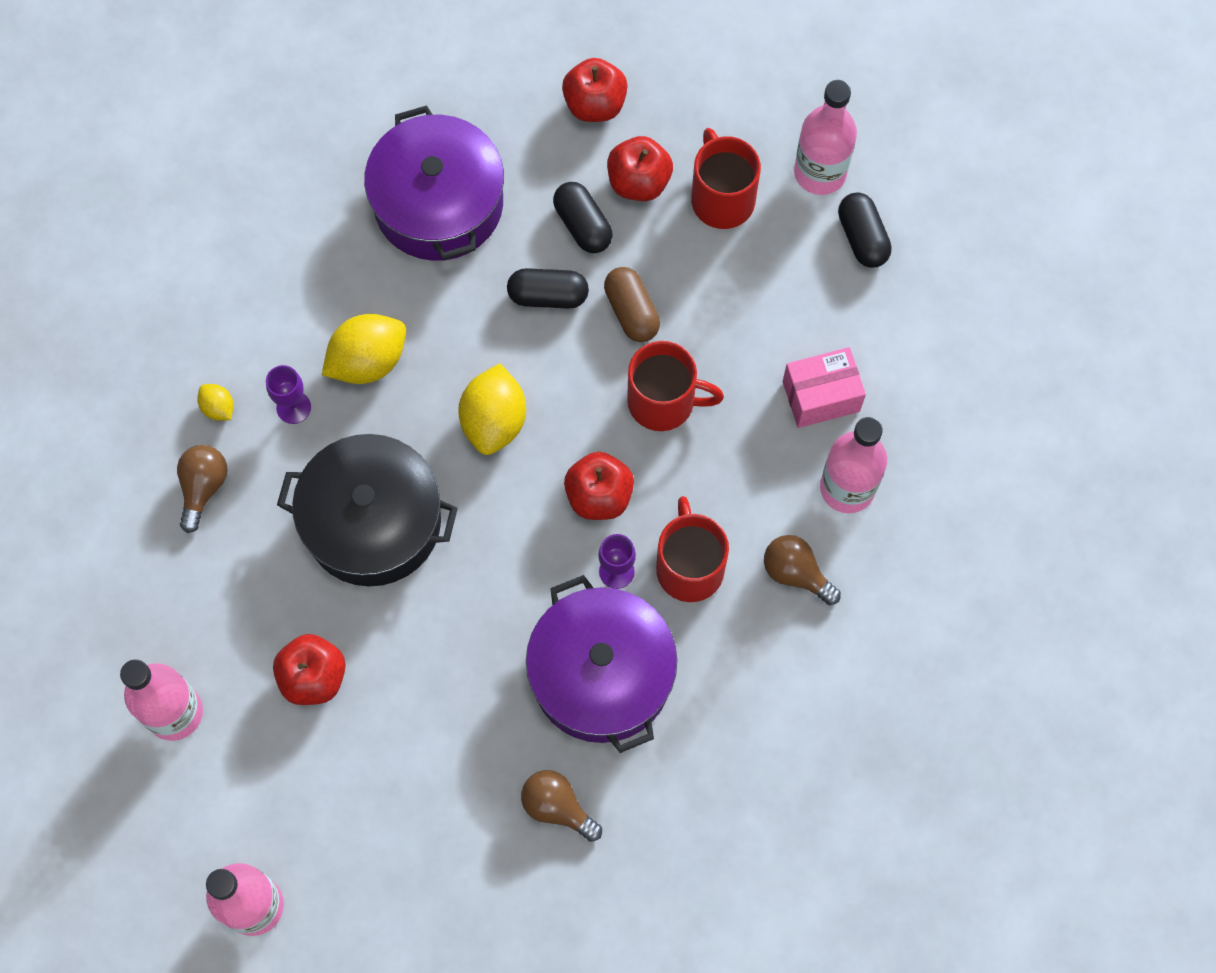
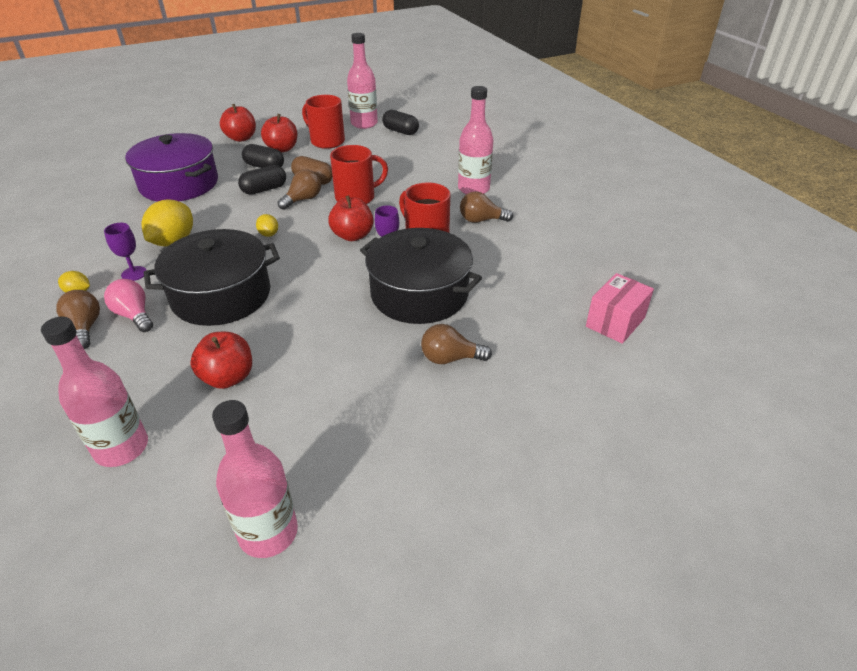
camera: 35 degrees left, 30 degrees down
(262, 498) = (134, 315): none -> pink light bulb
(494, 421) = (269, 234): yellow lemon -> yellow lemon, size x0.50
(586, 359) = (303, 199): none -> brown light bulb
(601, 674) = (419, 294): purple pot -> black pot
(821, 396) = (430, 171): pink box -> pink box (615, 322)

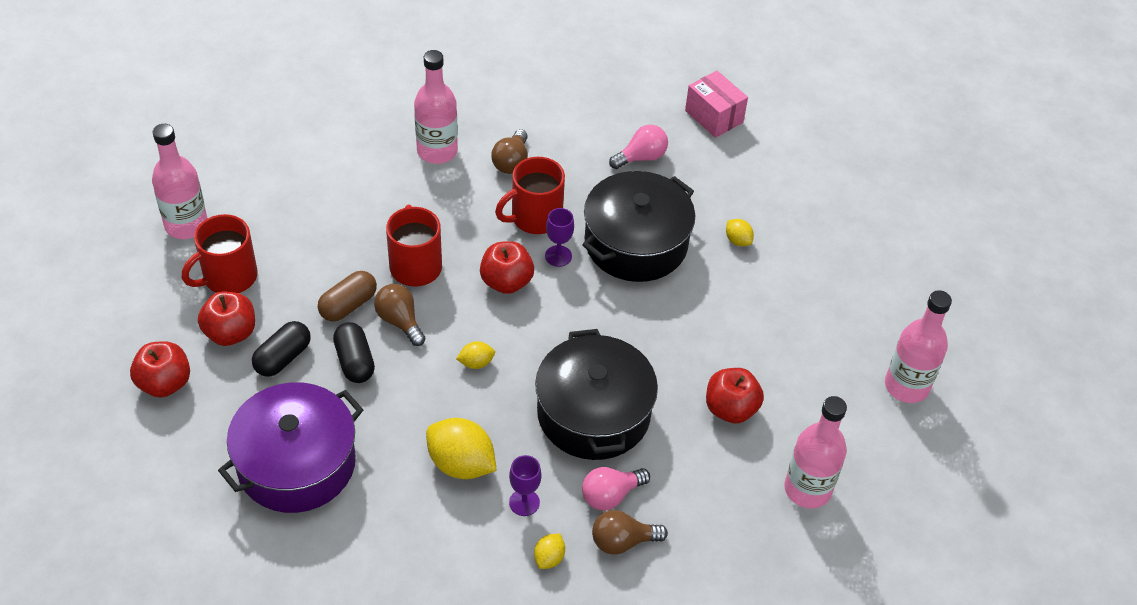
camera: 80 degrees left, 10 degrees up
(400, 131) = (235, 188): black capsule -> none
(450, 358) = (738, 240): brown light bulb -> yellow lemon
(527, 283) = (641, 157): none -> pink light bulb

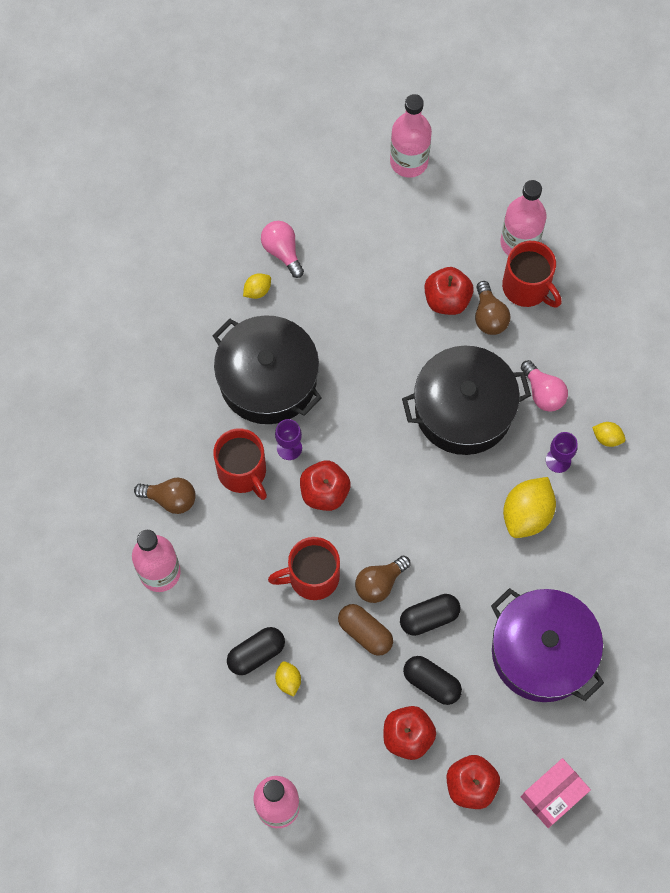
camera: 90 degrees left, 20 degrees up
(228, 277) = (341, 751): red mug -> red mug (527, 287)
(342, 217) = (256, 654): none -> black capsule
(476, 363) = (420, 511): yellow lemon -> yellow lemon (288, 680)
(622, 541) = (585, 382): brown light bulb -> brown light bulb (489, 316)
(641, 157) = (156, 377): pink light bulb -> pink light bulb (282, 251)
(714, 116) = (95, 310): pink box -> pink box (552, 795)

